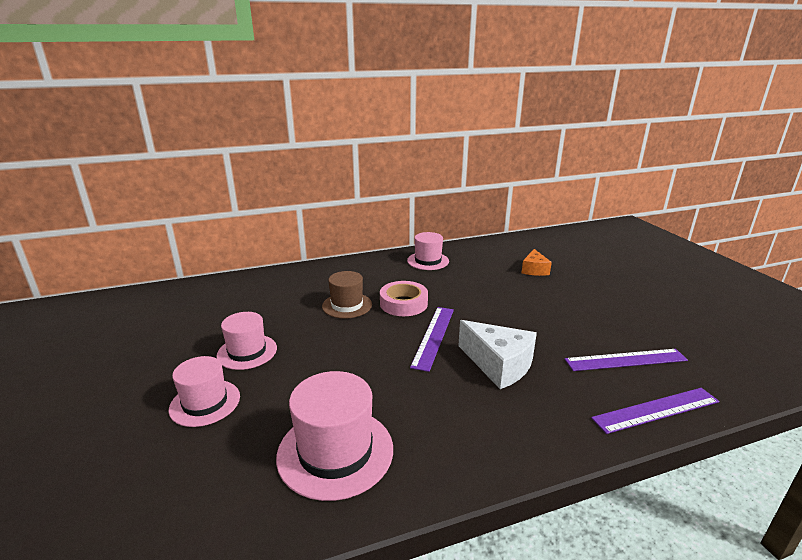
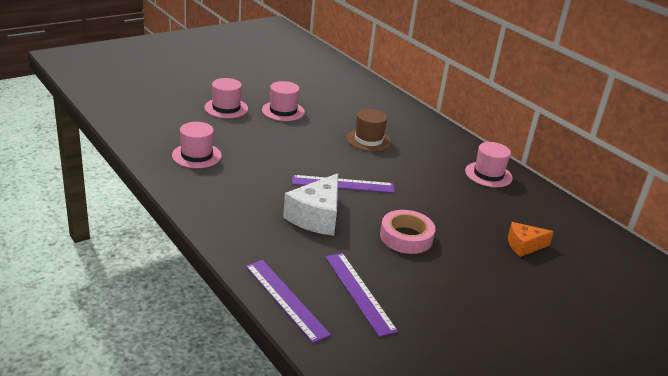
camera: 70 degrees right, 5 degrees up
(335, 451) = (196, 155): pink hat -> pink hat, size x0.66
(403, 303) = (389, 166): pink tape -> pink tape (406, 237)

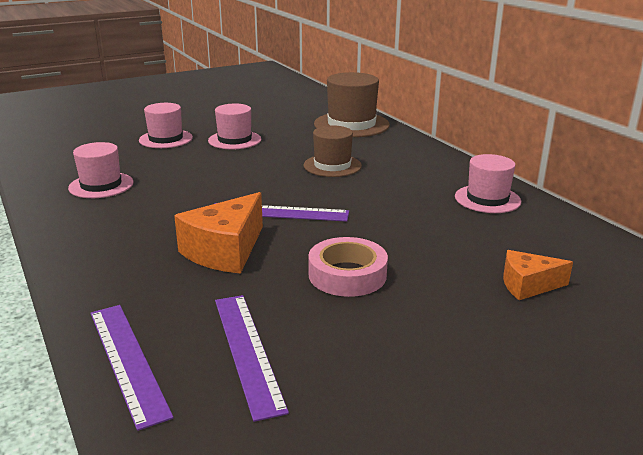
camera: 10 degrees right, 5 degrees down
(316, 217) = (225, 251): white cheese -> orange cheese
(371, 97) = (351, 124): none -> brown hat

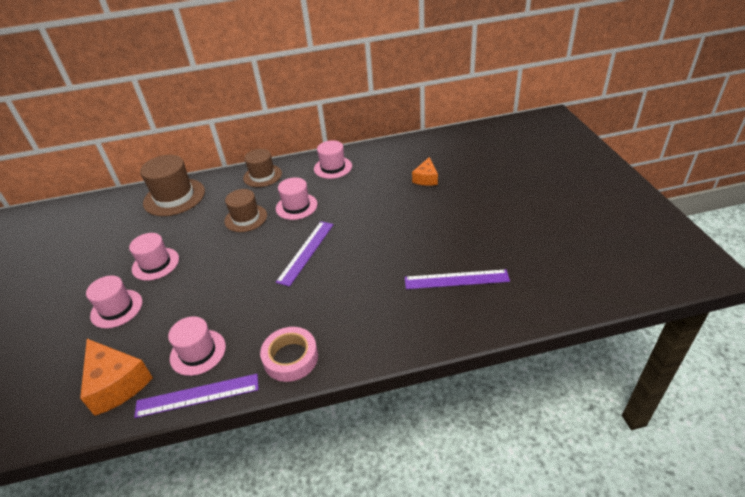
camera: 70 degrees left, 15 degrees up
(127, 361) = (454, 328): purple ruler -> purple ruler (197, 396)
(225, 251) = (347, 281): orange cheese -> orange cheese (117, 383)
(347, 275) = (395, 234): pink tape -> pink tape (290, 358)
(374, 190) = (296, 206): none -> pink hat
(427, 158) = (262, 176): none -> brown hat

